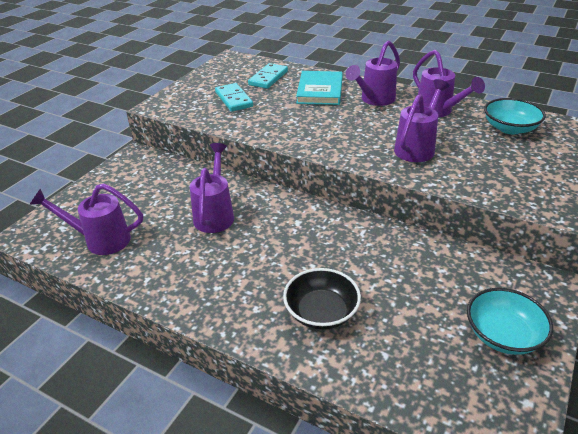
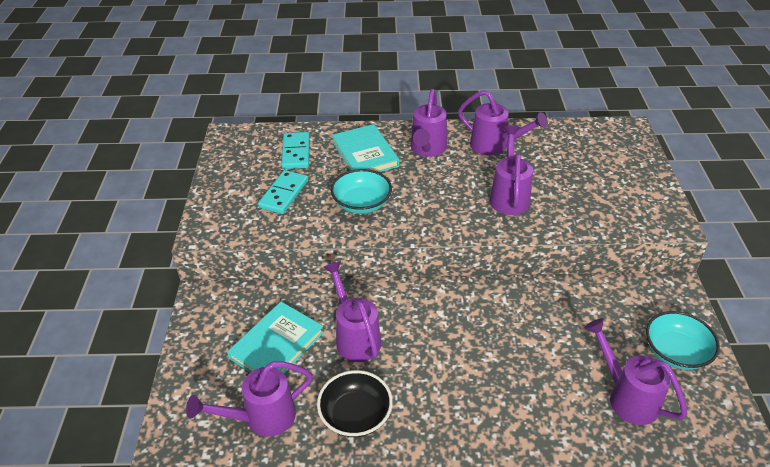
camera: 30 degrees left, 5 degrees up
(155, 199) = (277, 345): none -> turquoise book
(234, 99) = (284, 194): turquoise domino -> turquoise domino turned 75 degrees clockwise
(321, 312) = (533, 397): black bowl -> black bowl (355, 415)
(415, 349) = (626, 396): none -> purple watering can
(510, 128) = (567, 147): turquoise bowl -> turquoise bowl (361, 203)

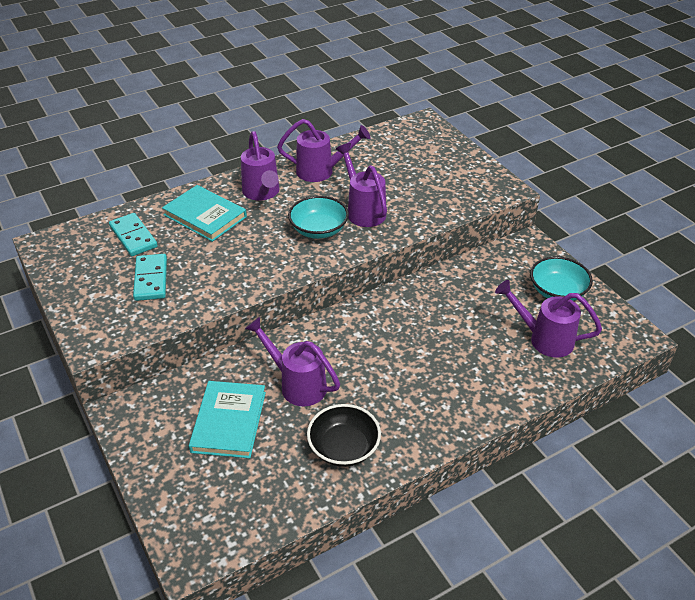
camera: 30 degrees left, 0 degrees up
(261, 418) = (261, 488): purple watering can -> none
(361, 203) = (235, 262): turquoise bowl -> turquoise bowl (318, 230)

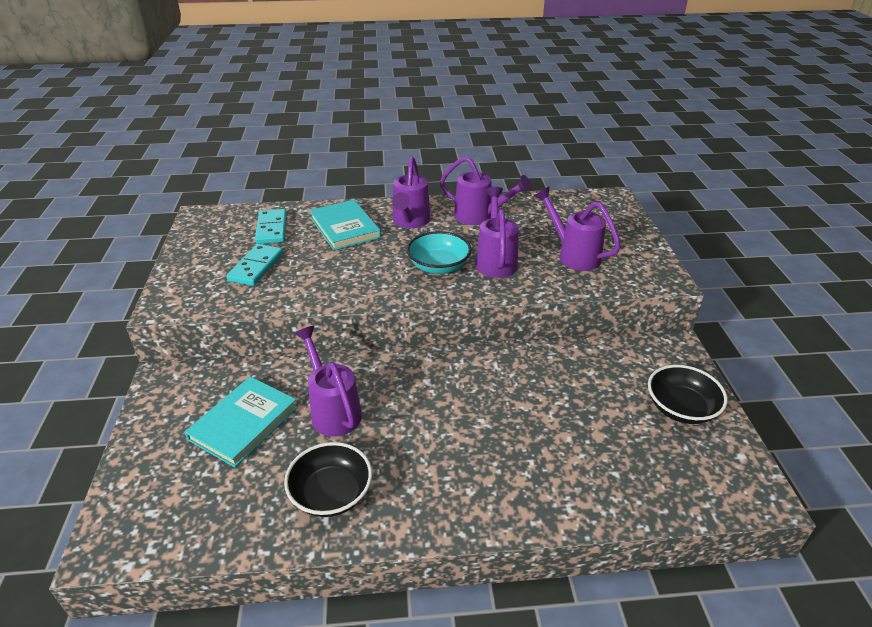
camera: 25 degrees right, 5 degrees down
(543, 339) = (633, 456): purple watering can -> purple watering can (573, 255)
(557, 291) = (681, 408): turquoise bowl -> black bowl

